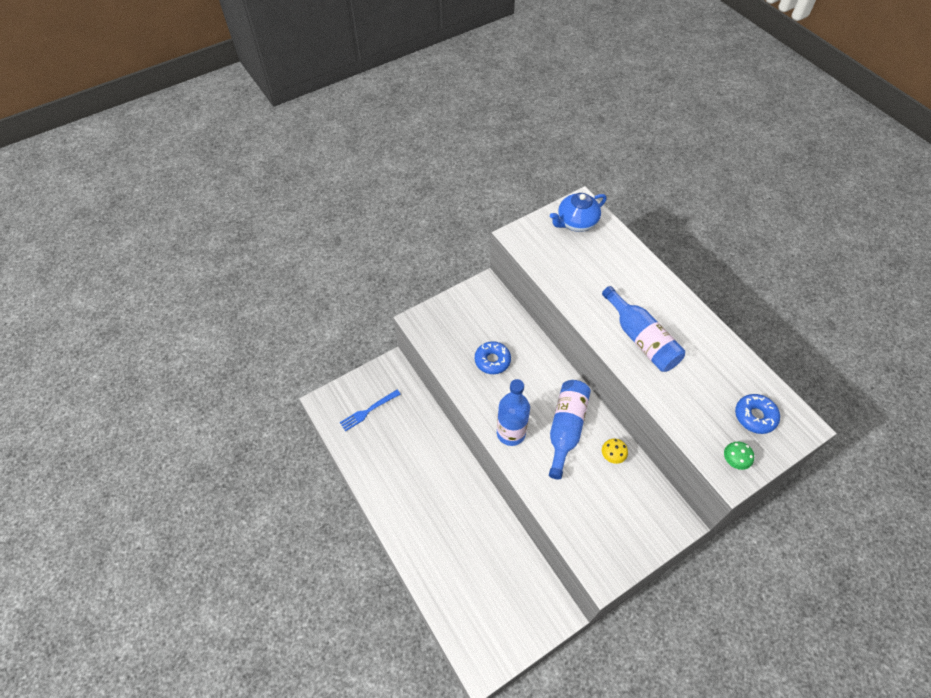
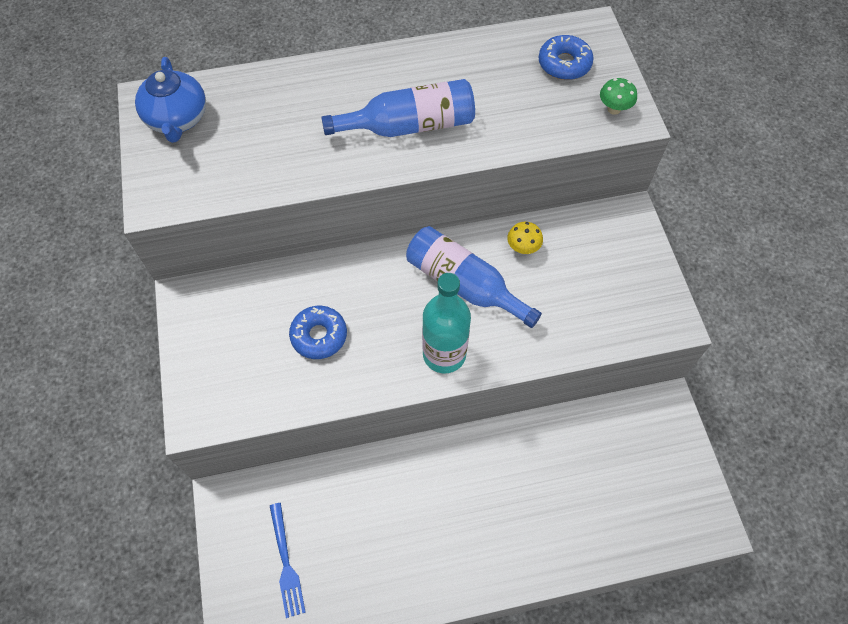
camera: 70 degrees left, 5 degrees up
(511, 433) = (444, 354): blue bottle -> turquoise bottle

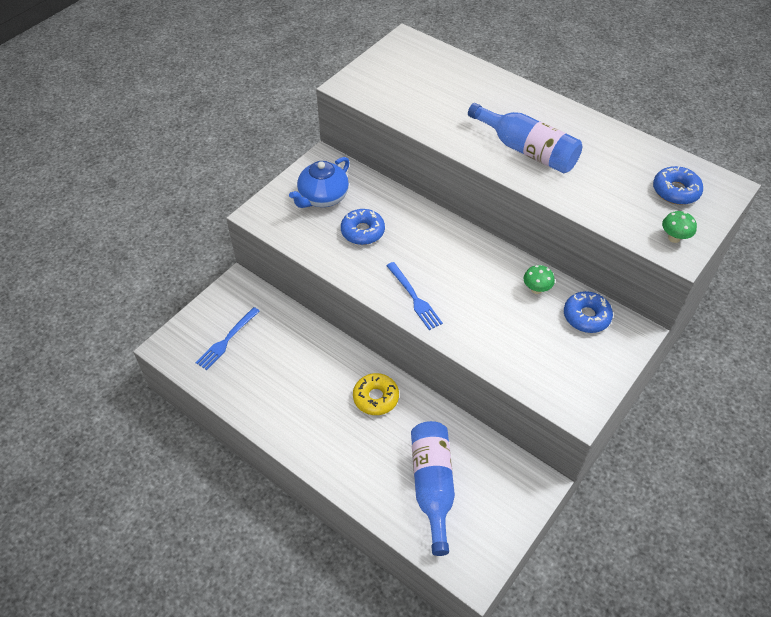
camera: 50 degrees right, 10 degrees down
(177, 119) = (408, 58): blue teapot -> blue teapot (323, 197)
(444, 354) = (415, 298): turquoise bottle -> blue fork
(464, 284) = (474, 276): blue bottle -> blue bottle (432, 485)
(477, 469) = (376, 398): none -> yellow donut
(523, 248) = (536, 289): yellow mushroom -> green mushroom
(584, 236) = (586, 316): none -> blue donut

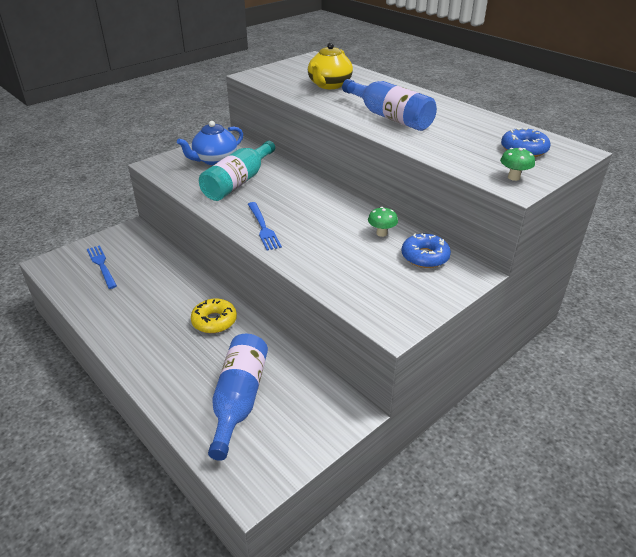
camera: 10 degrees right, 15 degrees down
(226, 340) = (101, 265): blue fork -> blue fork turned 105 degrees clockwise
(362, 231) = (238, 182): blue donut -> turquoise bottle
(443, 96) = (329, 85): none -> yellow teapot

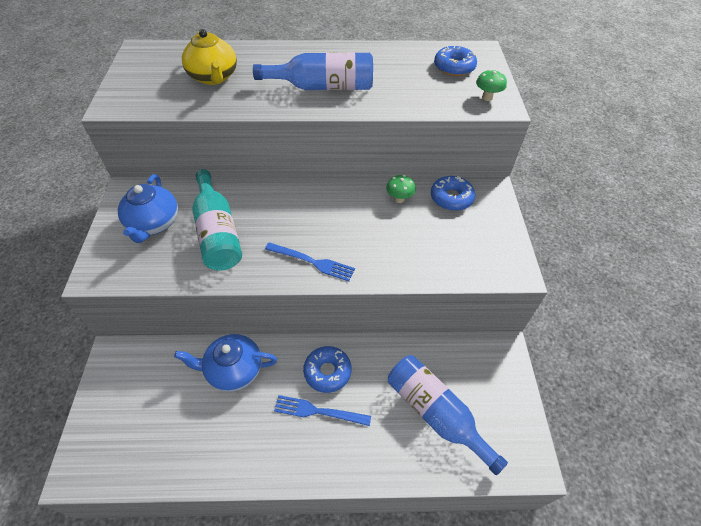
camera: 50 degrees left, 15 degrees up
(101, 265) = (143, 418): blue fork -> blue fork (317, 411)
(170, 279) = (233, 370): none -> blue teapot
(214, 321) = (327, 372): yellow donut -> blue donut

